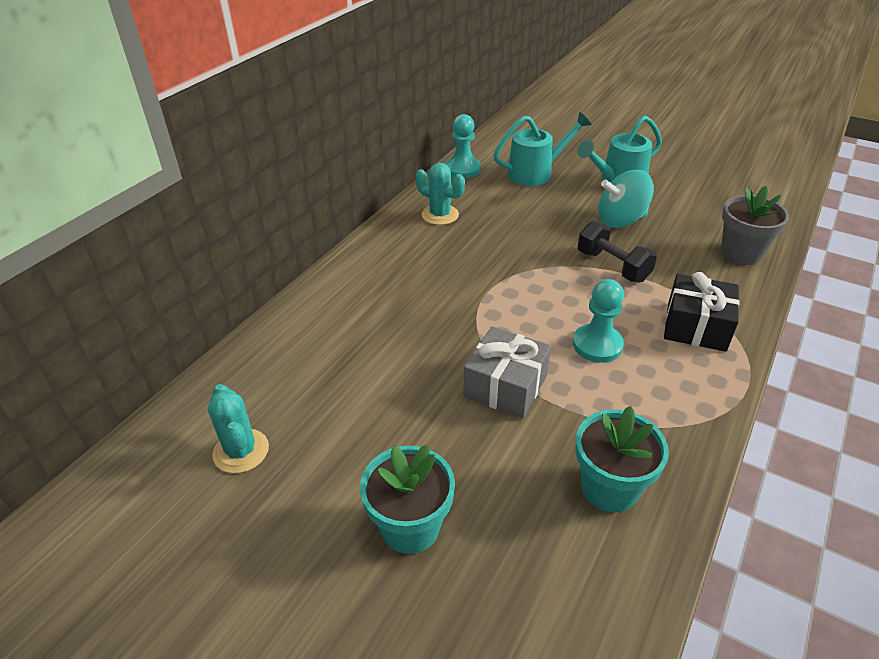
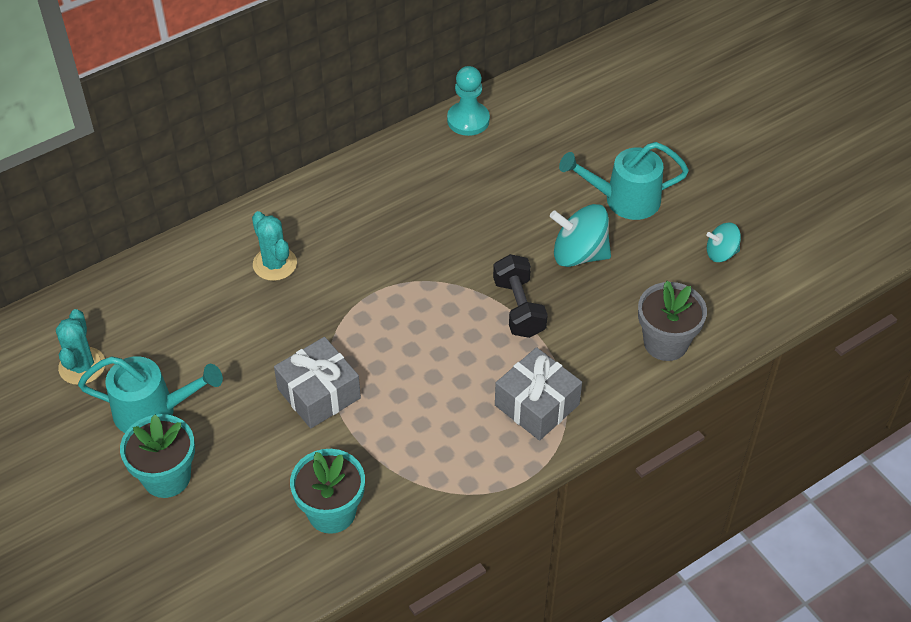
camera: 25 degrees right, 10 degrees up
(440, 215) = (398, 178): turquoise cactus -> turquoise cactus (275, 264)
(536, 173) = (544, 154): turquoise watering can -> turquoise watering can (154, 411)
(597, 345) = (429, 387): turquoise pawn -> none
(696, 326) = (537, 405): black gift -> grey gift
(714, 191) = (721, 253): none -> turquoise spinning top

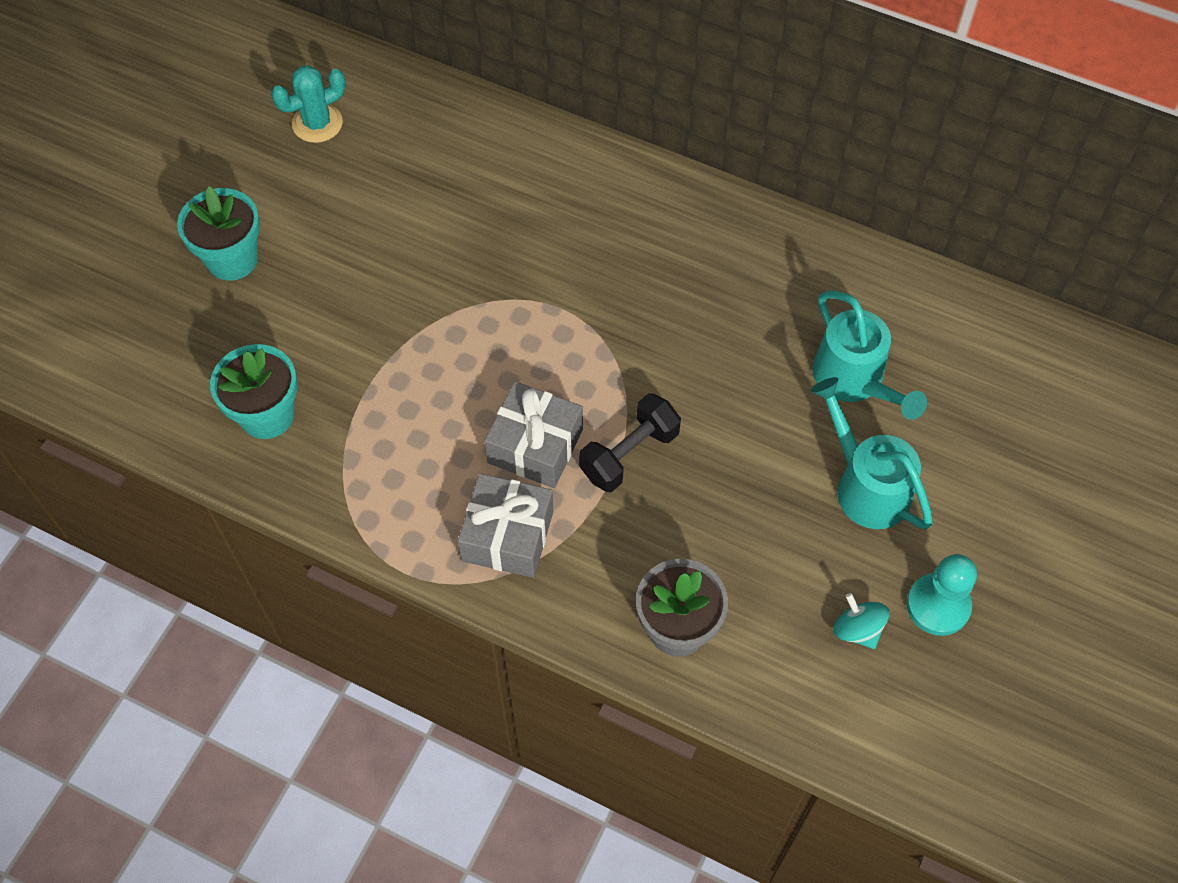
camera: 60 degrees right, 10 degrees up
(154, 411) = (300, 207): turquoise watering can -> turquoise watering can (855, 381)
(275, 264) = (539, 204): turquoise cactus -> none
(319, 393) = (401, 329): grey gift -> grey gift (535, 446)
(468, 120) = (869, 270): turquoise pawn -> turquoise pawn (938, 605)
(579, 254) = (748, 477): turquoise spinning top -> none

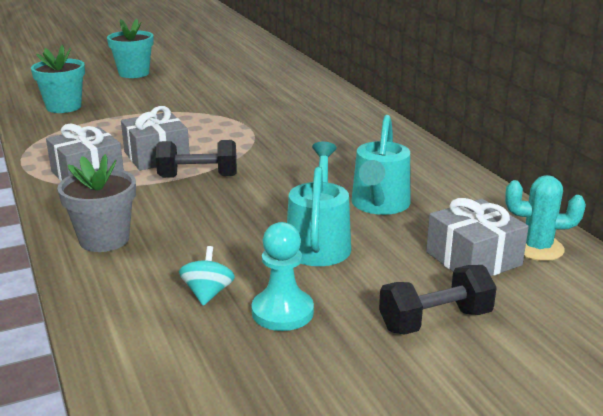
camera: 40 degrees right, 35 degrees down
(317, 123) = (234, 59): turquoise cactus -> turquoise cactus (537, 248)
(1006, 414) = (473, 259): none -> grey gift
(1052, 526) = (435, 321): none -> black dumbbell

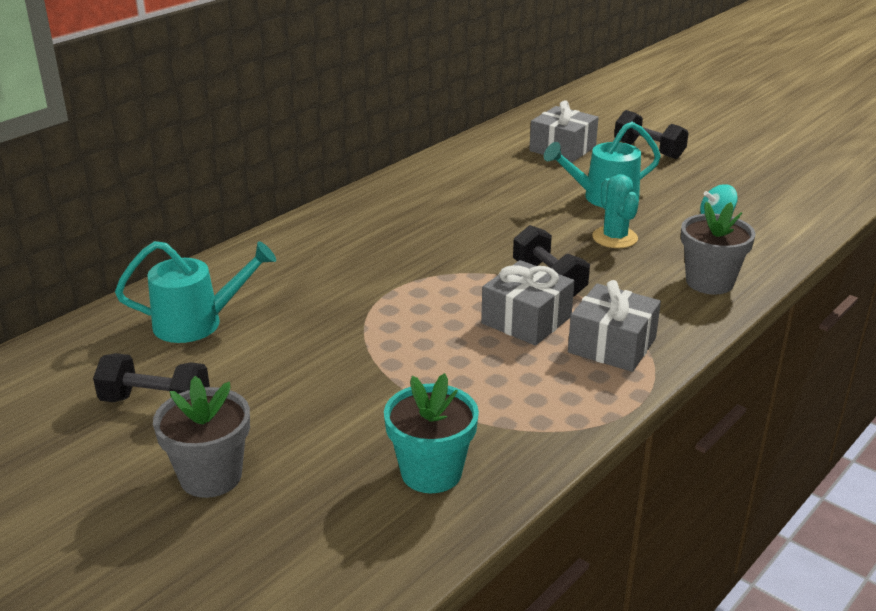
camera: 115 degrees left, 5 degrees up
(134, 73) = (211, 476): turquoise flower pot -> grey flower pot
(205, 70) = (156, 403): none -> black dumbbell
(282, 312) = (700, 191): turquoise pawn -> none
(379, 205) = (517, 188): turquoise watering can -> turquoise watering can (198, 322)
(537, 248) = (524, 133): turquoise cactus -> turquoise cactus (614, 238)

